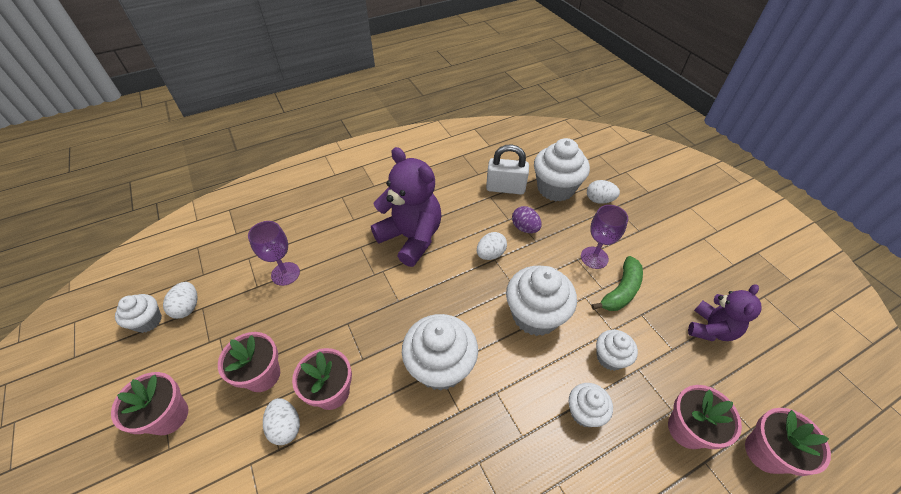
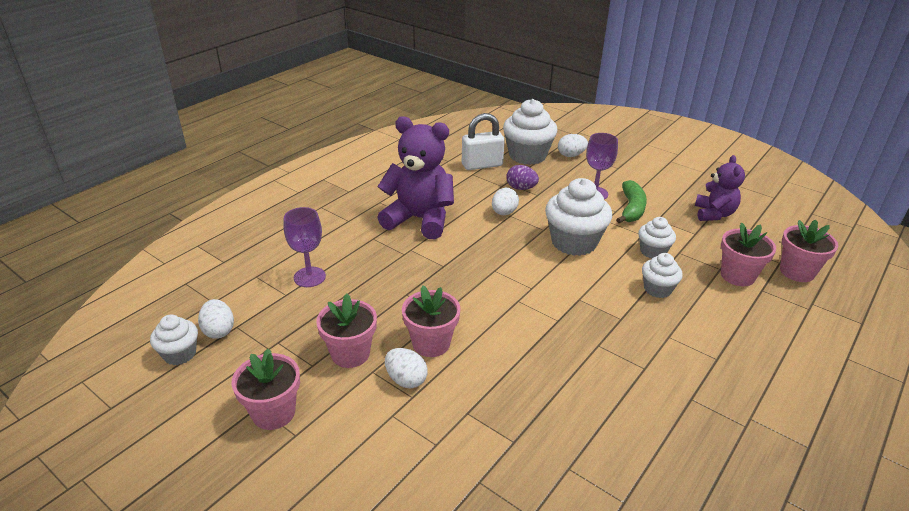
camera: 25 degrees left, 15 degrees down
(440, 366) = (518, 297): white cupcake -> none

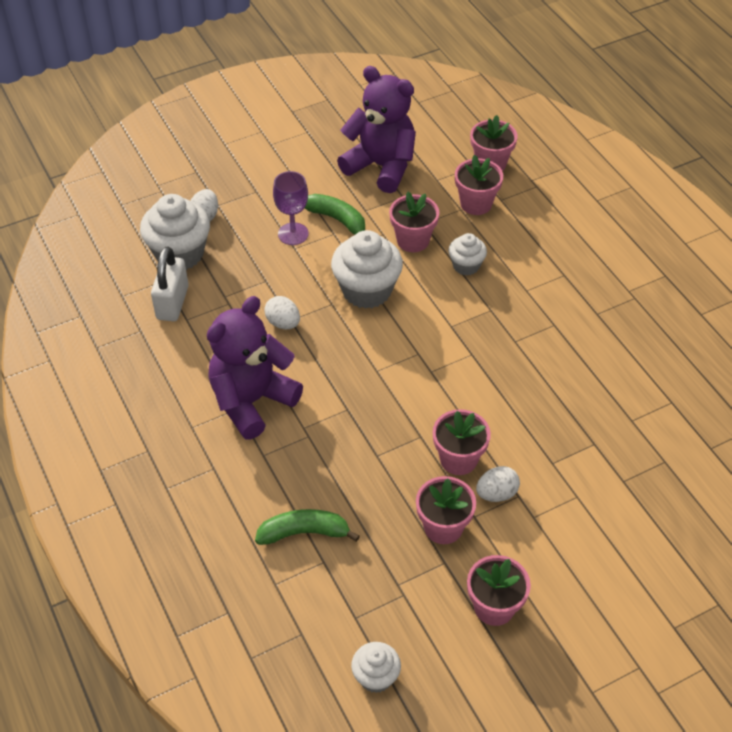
camera: 65 degrees left, 15 degrees up
(219, 331) = (355, 635): white egg -> none
(309, 277) = (304, 532): purple goblet -> green banana
(521, 188) = (244, 289): purple egg -> none
(653, 251) = (413, 240): white cupcake -> pink flower pot
(713, 214) = (381, 166): purple teddy bear -> purple teddy bear, size x1.67

